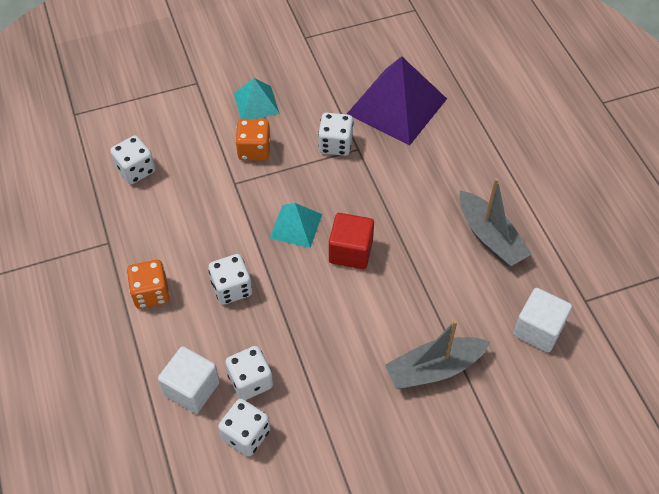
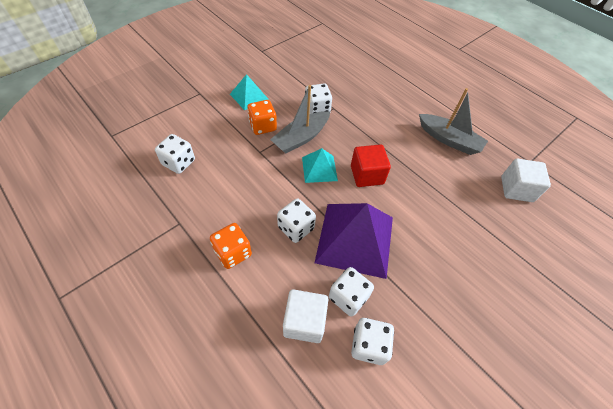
camera: 25 degrees left, 0 degrees up
(397, 106) = (343, 77): purple pyramid -> purple pyramid (355, 239)
(434, 369) = (471, 239): grey boat -> grey boat (301, 138)

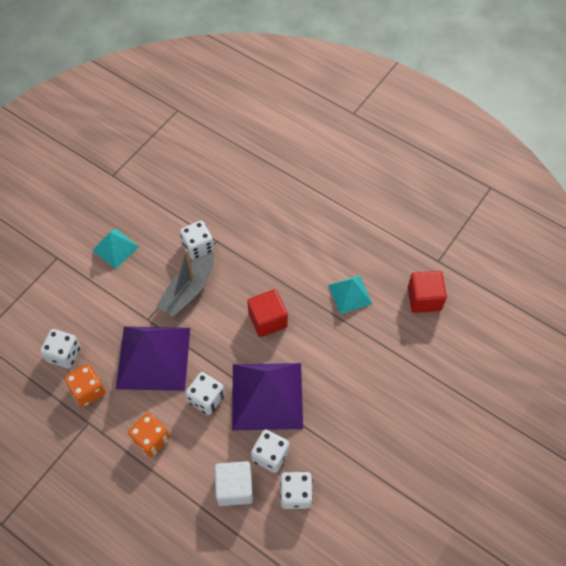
camera: 10 degrees left, 5 degrees up
(256, 182) = (153, 357): none -> purple pyramid
(263, 126) = (142, 285): orange dice -> orange dice (88, 390)
(319, 168) = (216, 324): turquoise pyramid -> turquoise pyramid (350, 294)
(449, 140) = (350, 253): grey boat -> none
(516, 189) = (424, 299): white cube -> red cube

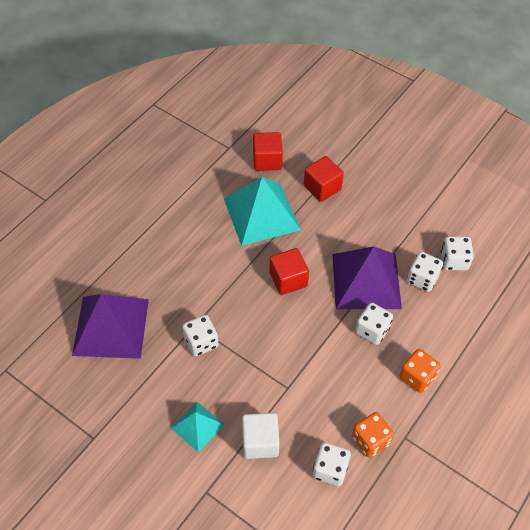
camera: 90 degrees left, 5 degrees down
(153, 357) = (331, 379): purple pyramid -> purple pyramid (111, 327)
(188, 290) = (254, 350): grey boat -> none
(234, 488) = (454, 306): white cube -> white cube (260, 442)
(350, 294) = (261, 214): turquoise pyramid -> turquoise pyramid, size x1.89
(390, 355) = (322, 188): none -> red cube

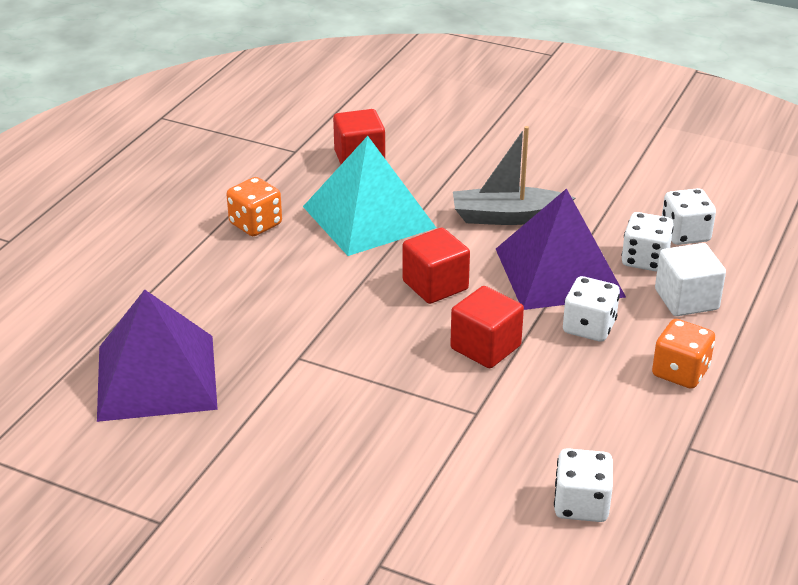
camera: 10 degrees left, 20 degrees down
(197, 426) = (339, 481): turquoise pyramid -> none
(201, 342) = (315, 376): white dice -> none
(260, 442) = (452, 486): white cube -> white cube (686, 300)
(322, 188) = (454, 178): red cube -> red cube (485, 347)
(347, 227) = (508, 217): none -> grey boat
(370, 440) = (634, 458): orange dice -> orange dice (255, 224)

